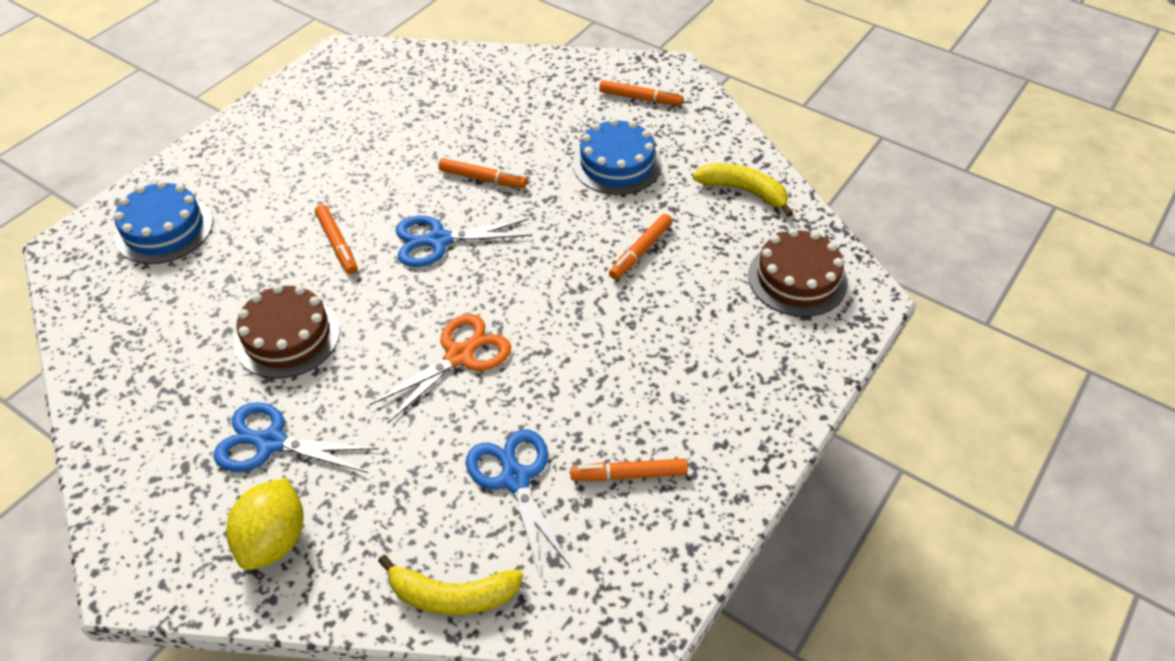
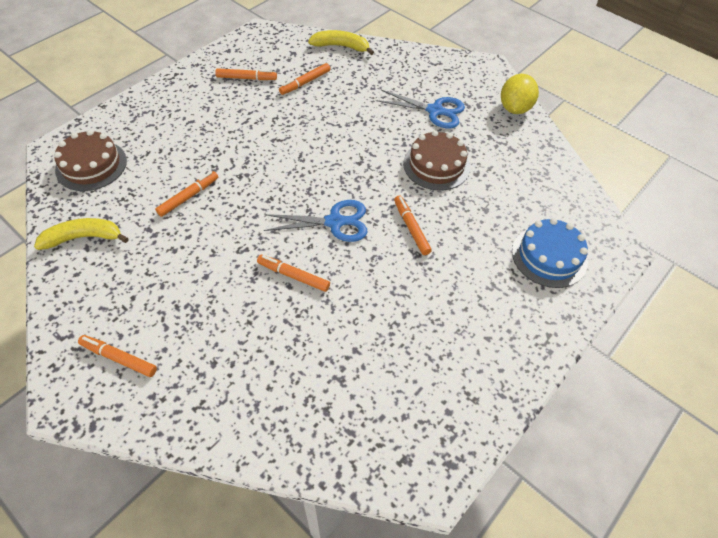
camera: 175 degrees left, 5 degrees up
(274, 540) = (425, 72): yellow lemon -> yellow lemon (514, 108)
(459, 356) = (327, 142): orange scissors -> none
(515, 479) = (305, 82): blue scissors -> orange marker
(616, 164) = (175, 278): blue cake -> none
(744, 191) = (84, 238): yellow banana -> yellow banana turned 135 degrees clockwise

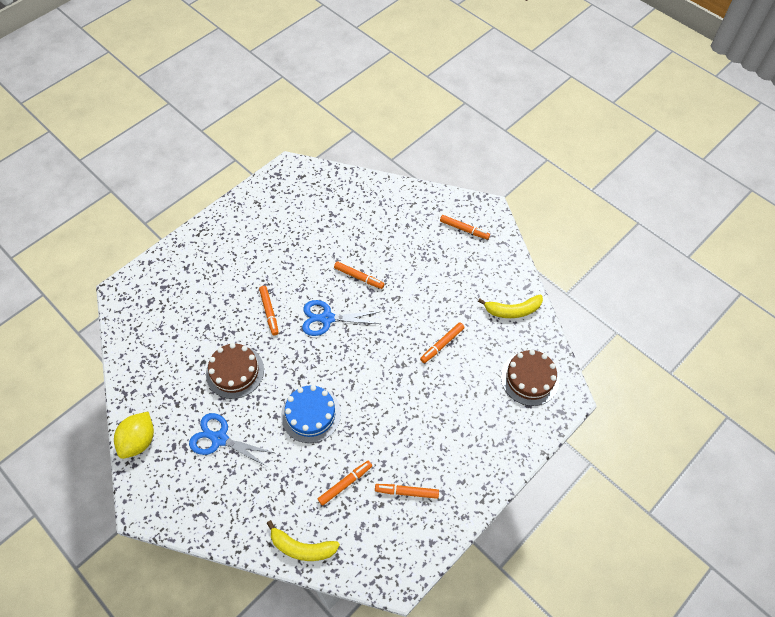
camera: 175 degrees left, 5 degrees up
(549, 256) = (174, 286): blue cake -> blue cake (311, 414)

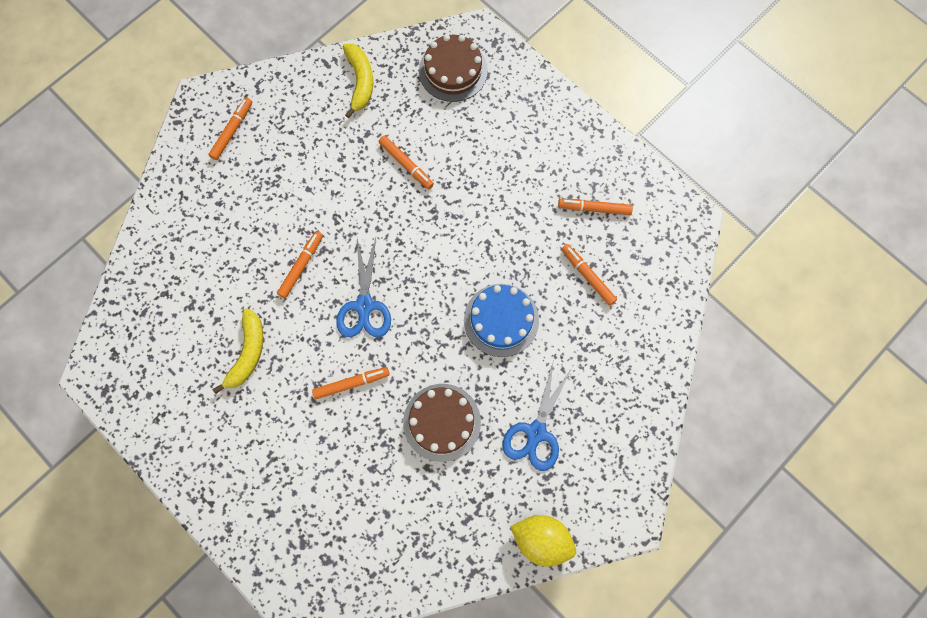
camera: 90 degrees left, 15 degrees up
(302, 547) = (663, 322): yellow banana -> yellow banana (247, 353)
(406, 492) = (594, 208): orange marker -> orange marker turned 90 degrees clockwise

